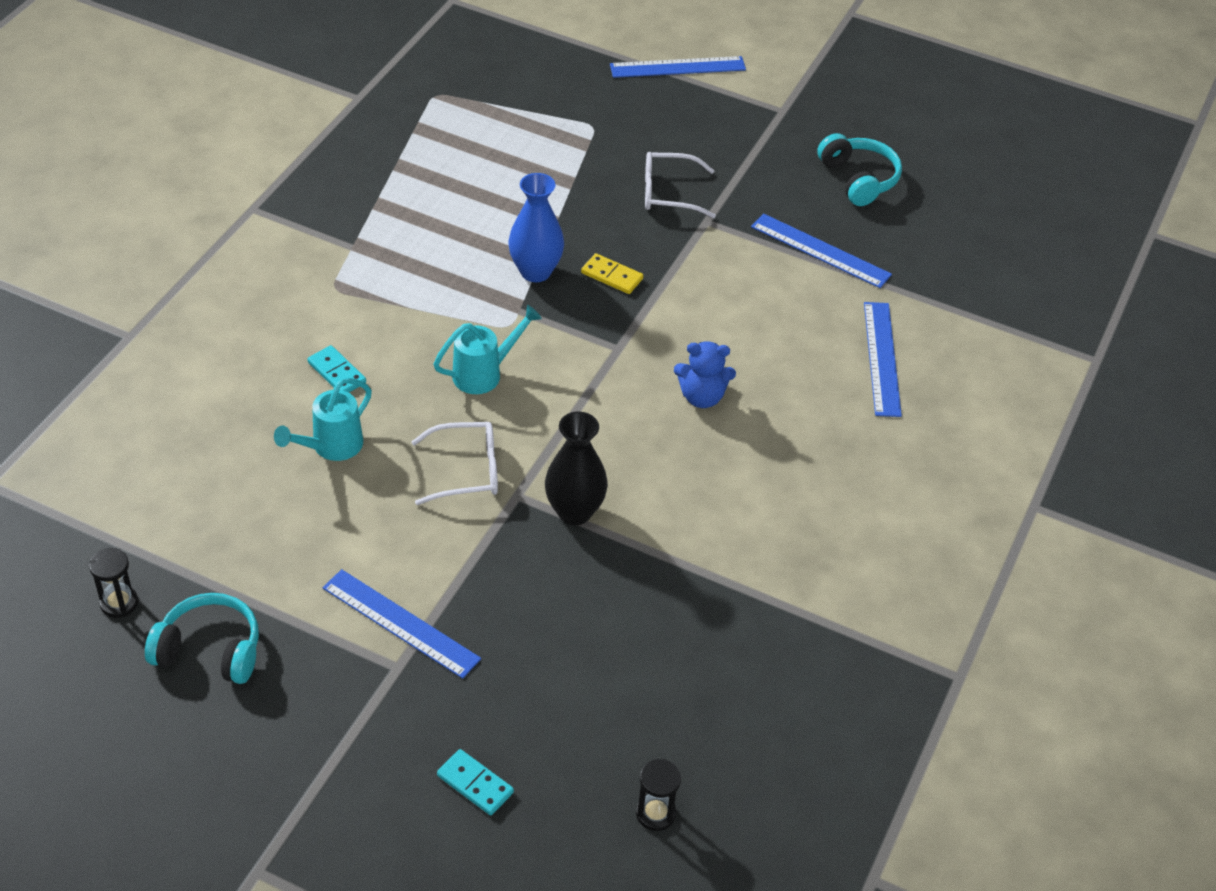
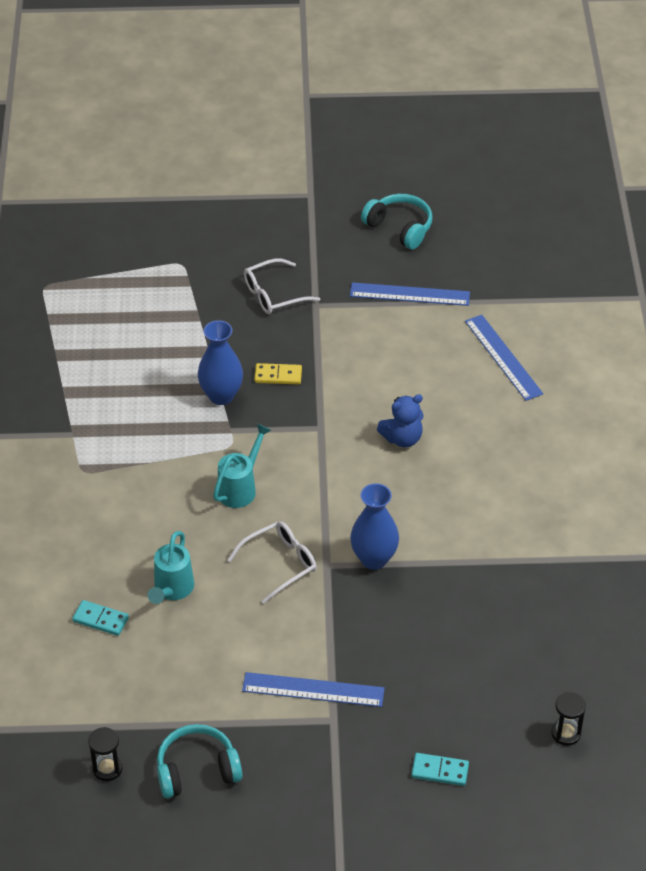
camera: 25 degrees left, 0 degrees up
(337, 373) = (134, 534): turquoise domino -> turquoise domino (100, 619)
(574, 512) = (374, 559): black vase -> blue vase
(677, 67) = (210, 190): blue ruler -> none

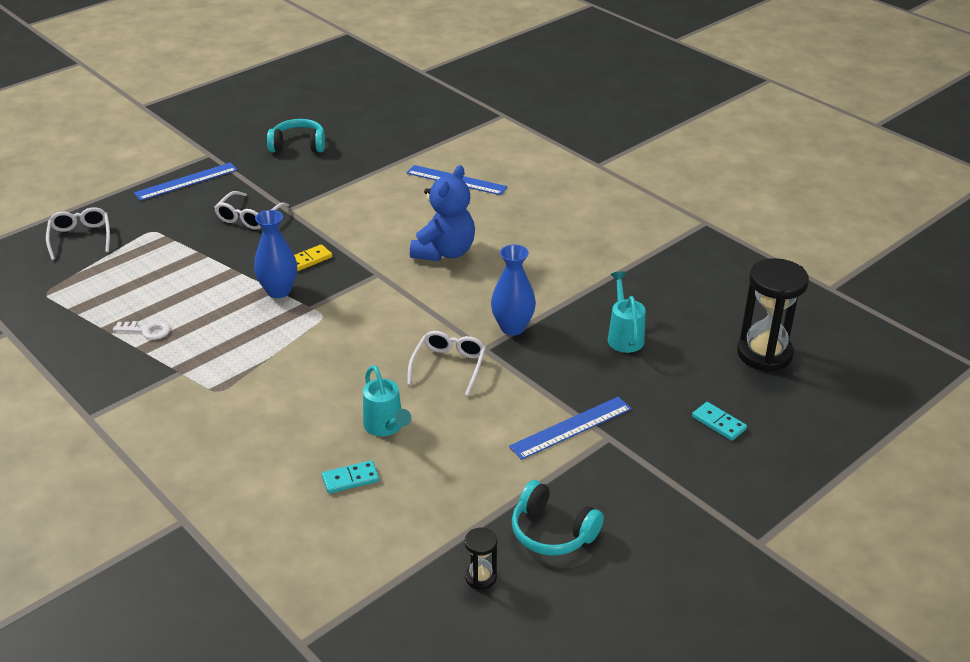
camera: 40 degrees left, 10 degrees down
(84, 375) = (147, 331): none -> white key
(119, 239) = (80, 238): none -> white glasses
(197, 770) = (552, 532): turquoise headphones -> turquoise headphones turned 90 degrees counterclockwise
(240, 488) = (362, 337): turquoise watering can -> turquoise watering can (624, 336)
(402, 438) = (444, 252): blue teddy bear -> blue teddy bear, size x1.61
(409, 294) = (350, 176): blue ruler -> blue ruler (186, 181)
(440, 771) = (718, 423): turquoise domino -> turquoise domino turned 75 degrees clockwise
(566, 733) = (764, 354): black hourglass -> black hourglass, size x2.13

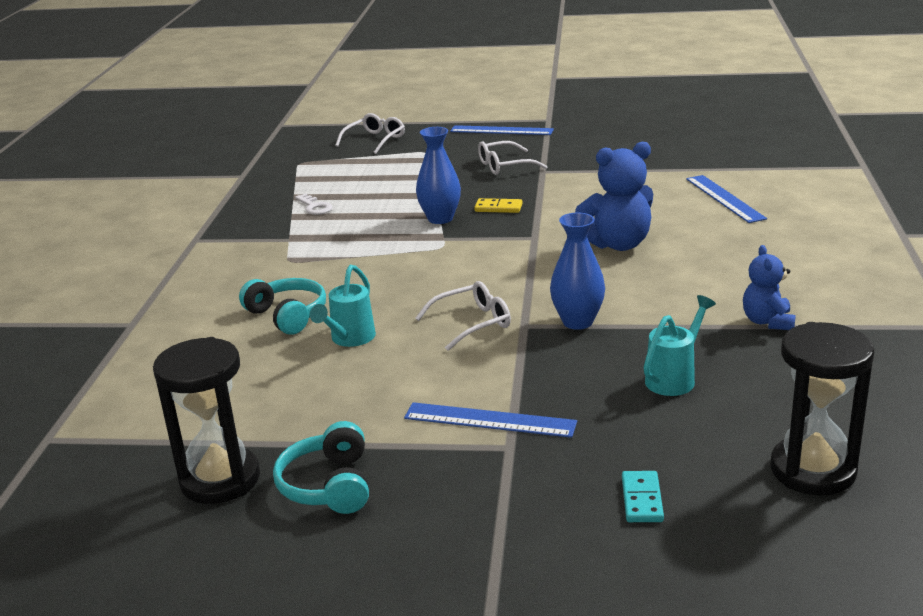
camera: 50 degrees right, 10 degrees down
(298, 145) = (627, 133): turquoise headphones -> turquoise headphones (287, 315)
(350, 479) = (264, 358): turquoise domino -> none
(481, 577) = (220, 479): black hourglass -> black hourglass, size x2.13
(616, 268) = (767, 322): none -> blue teddy bear

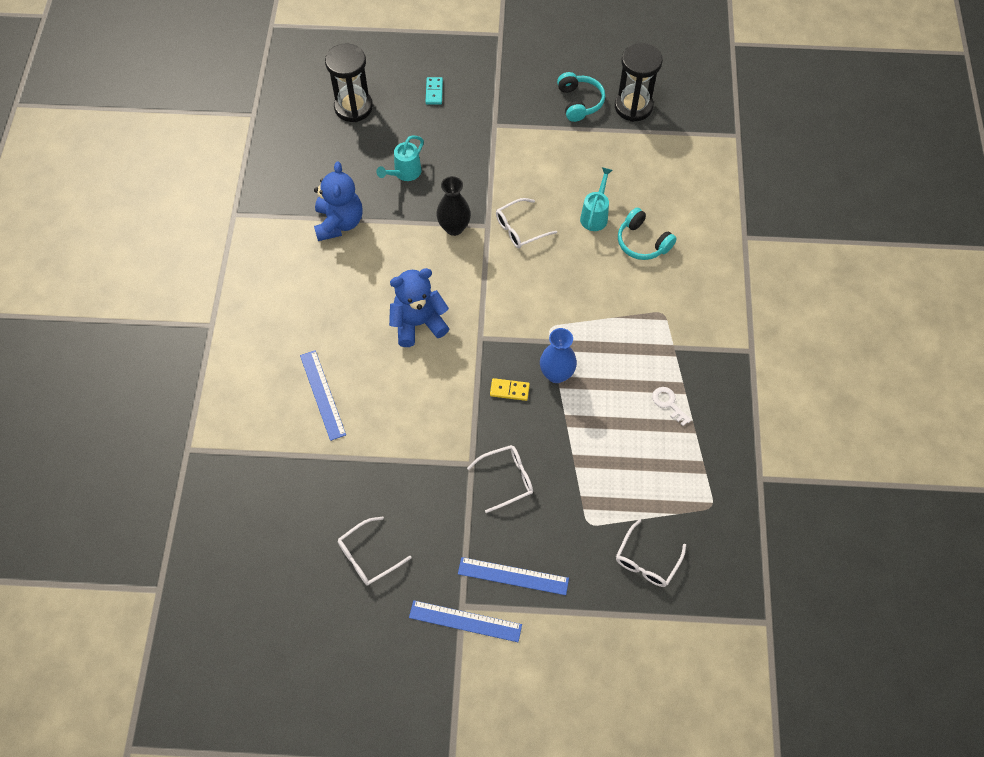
camera: 175 degrees right, 35 degrees up
(489, 420) = (505, 143): blue ruler -> blue ruler (465, 621)
(577, 322) = (454, 227): blue vase -> black vase
(640, 132) = (368, 556): none -> white glasses
(767, 322) = (339, 223): blue teddy bear -> blue teddy bear, size x1.61

